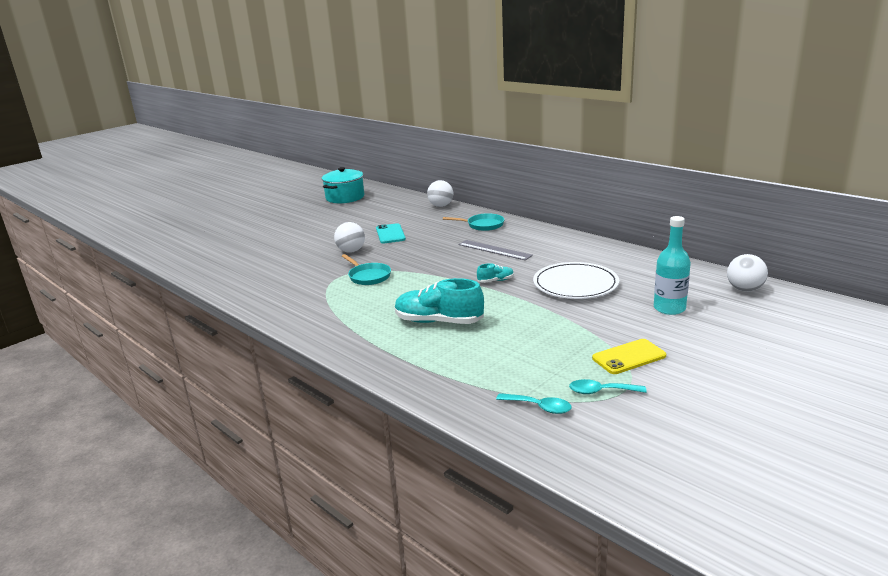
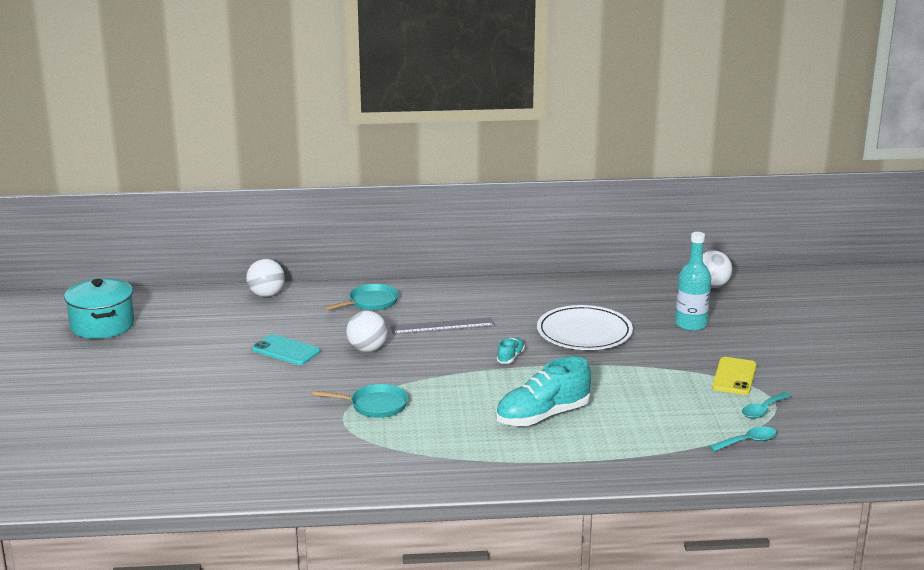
camera: 50 degrees left, 0 degrees up
(351, 251) = (286, 387): white ball -> white ball (367, 349)

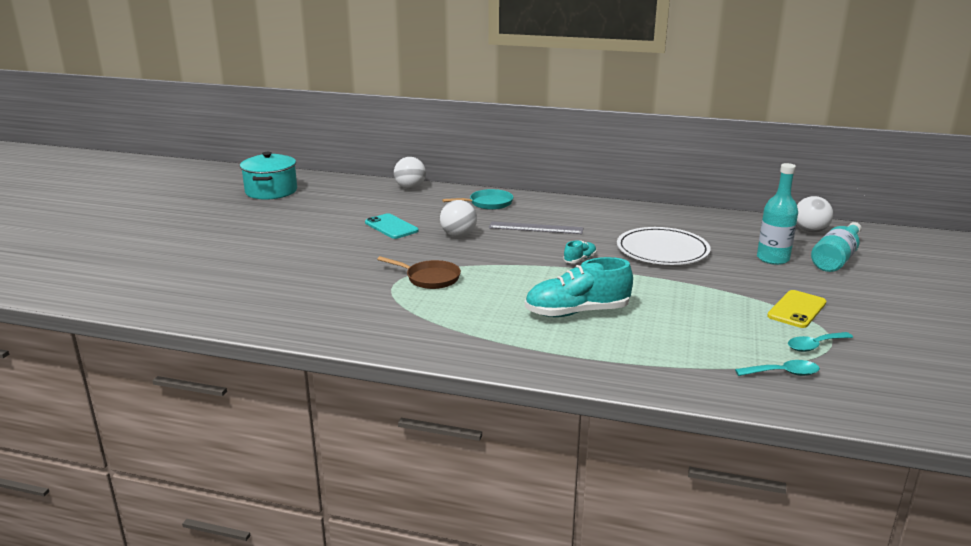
camera: 20 degrees right, 0 degrees up
(375, 406) = (430, 278): turquoise pan -> brown pan
(747, 315) = (836, 259): none -> turquoise bottle

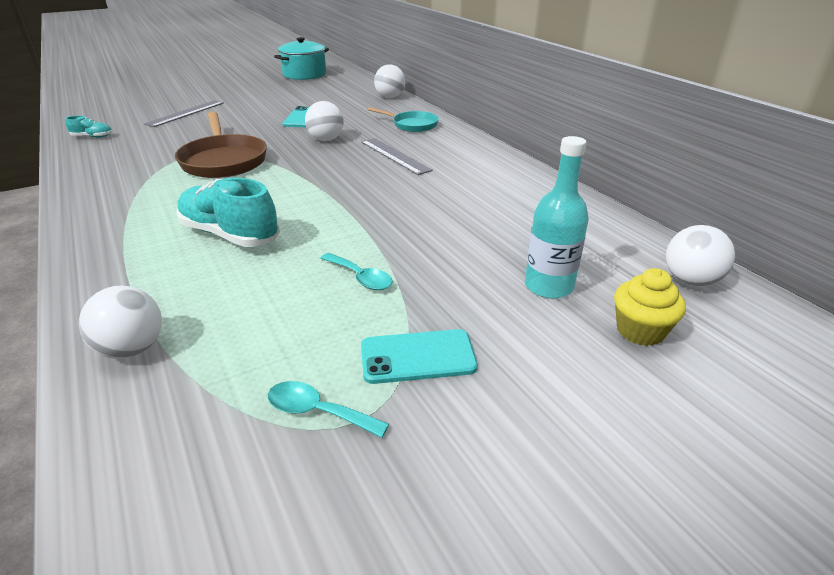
camera: 45 degrees right, 10 degrees up
(269, 261) = (185, 113): none -> grey ruler
(430, 278) = (223, 160): brown pan -> brown pan, size x1.64
(580, 259) = (355, 194): turquoise shoe -> turquoise shoe (92, 137)
(662, 250) = (449, 220): white plate -> none
(691, 376) = (132, 349): none -> white ball
(783, 373) = (201, 414): turquoise spoon -> turquoise spoon (360, 278)
(797, 309) = (418, 357): yellow phone -> turquoise phone
(836, 259) = (640, 331): turquoise bottle -> yellow cupcake

